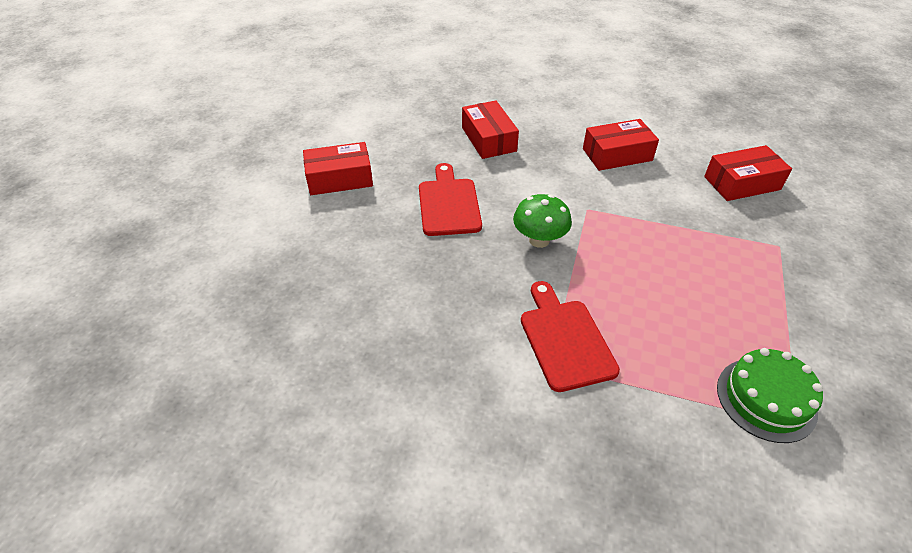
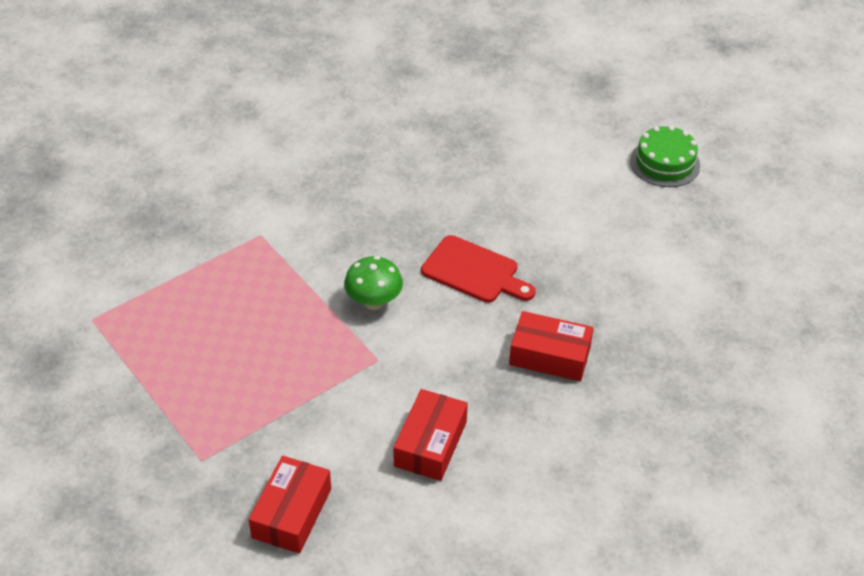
camera: 125 degrees right, 0 degrees up
(340, 178) = (575, 220): red box -> none
(564, 339) = (270, 253): red cutting board -> none
(766, 399) = (120, 320): green cake -> green cake (665, 163)

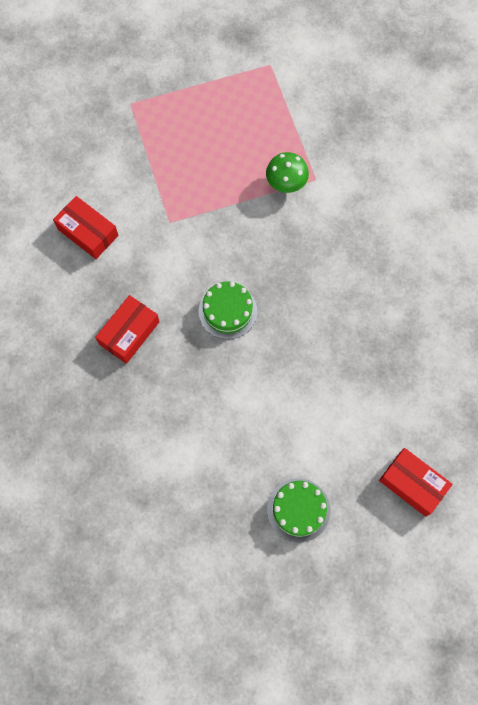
camera: 110 degrees right, 25 degrees up
(292, 513) = (71, 142): red box -> red box (412, 484)
(374, 302) = (223, 235): green mushroom -> green mushroom (286, 183)
(474, 271) = (227, 311): red cutting board -> green cake

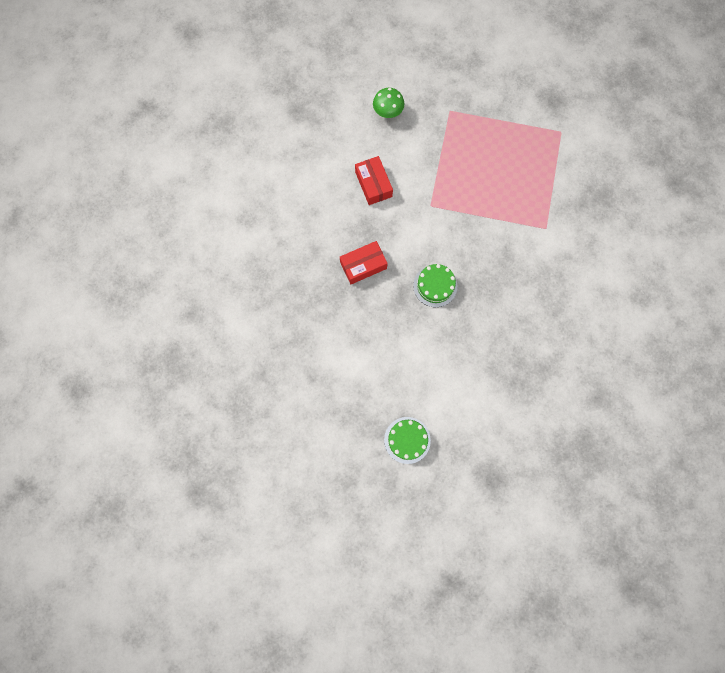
camera: 30 degrees right, 5 degrees up
(286, 183) = (524, 220): green mushroom -> green mushroom (388, 112)
(412, 484) = (491, 466): red box -> none

